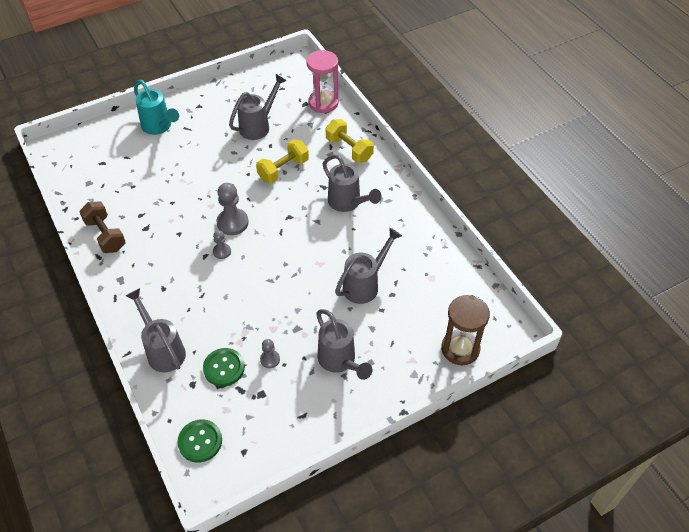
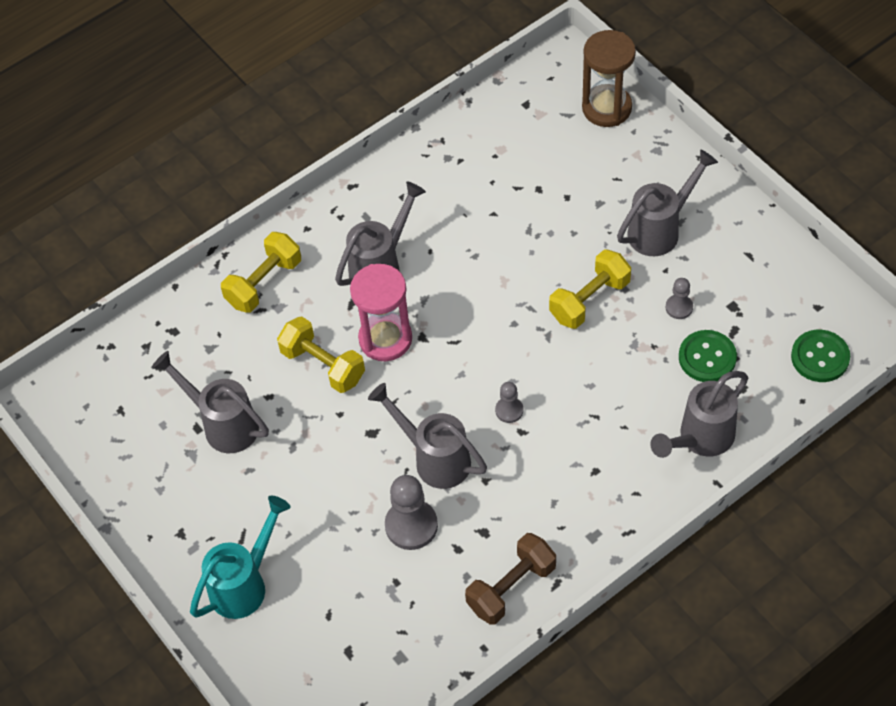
camera: 95 degrees left, 5 degrees up
(232, 223) = (449, 410): grey pawn -> grey pawn (411, 525)
(291, 307) = (589, 300): none -> yellow dumbbell
(323, 103) = (154, 339): pink hourglass -> pink hourglass (385, 339)
(365, 284) = (529, 221): grey watering can -> grey watering can (434, 458)

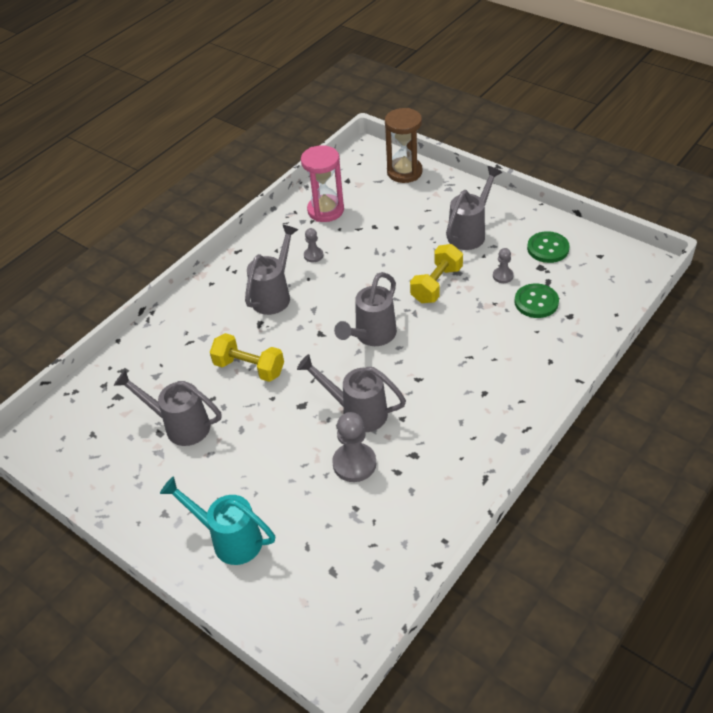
camera: 15 degrees left, 10 degrees down
(245, 583) = (229, 539): turquoise watering can -> turquoise watering can turned 90 degrees counterclockwise
(264, 283) = (188, 324): yellow dumbbell -> none
(385, 339) = (292, 340): pink hourglass -> pink hourglass (325, 210)
(509, 410) = (403, 367): grey pawn -> grey pawn (313, 255)
(511, 587) = (450, 490): brown dumbbell -> none
(700, 439) = (553, 355): grey watering can -> grey watering can (371, 336)
(820, 357) = (616, 285): green button -> green button (548, 248)

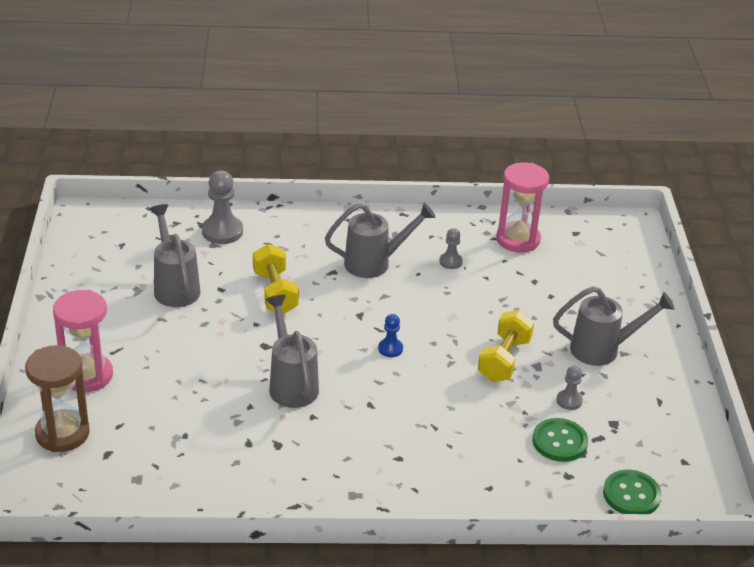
camera: 45 degrees right, 10 degrees down
(229, 539) = (87, 375): turquoise watering can -> pink hourglass
(354, 463) = (232, 411): grey pawn -> grey pawn (222, 231)
(371, 336) = (390, 349): grey watering can -> blue pawn
(404, 172) = (634, 264): brown hourglass -> brown hourglass (62, 433)
(436, 285) = (504, 360): yellow dumbbell -> yellow dumbbell turned 60 degrees counterclockwise
(548, 248) = (647, 416): green button -> green button (631, 495)

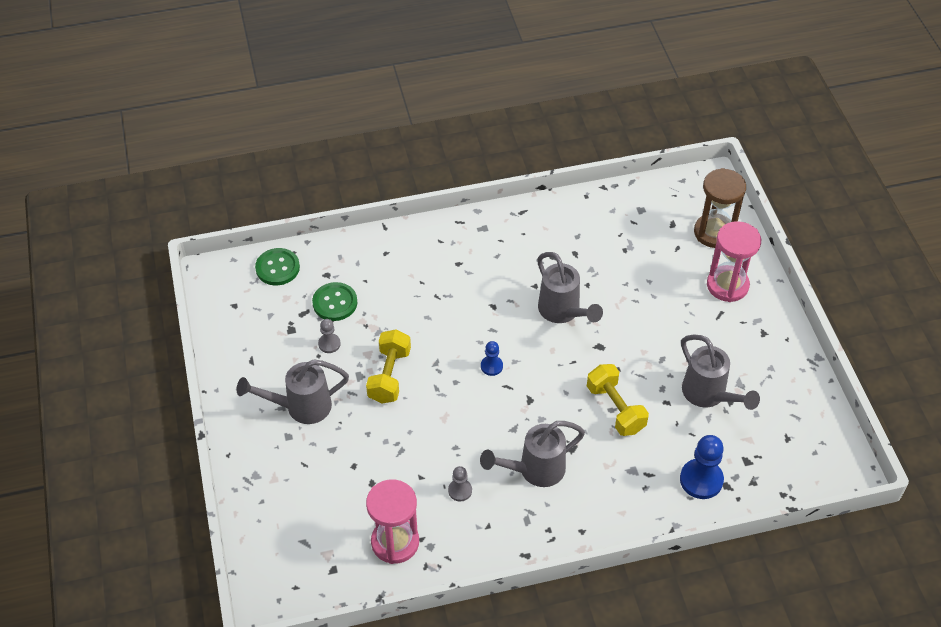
camera: 170 degrees right, 15 degrees up
(222, 231) = (701, 480): grey pawn -> blue pawn

